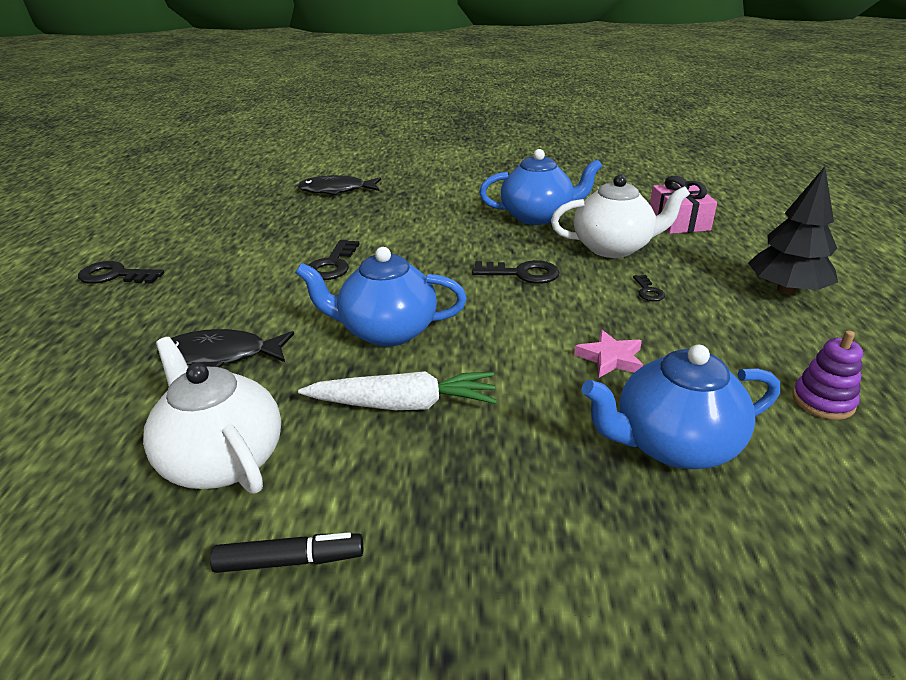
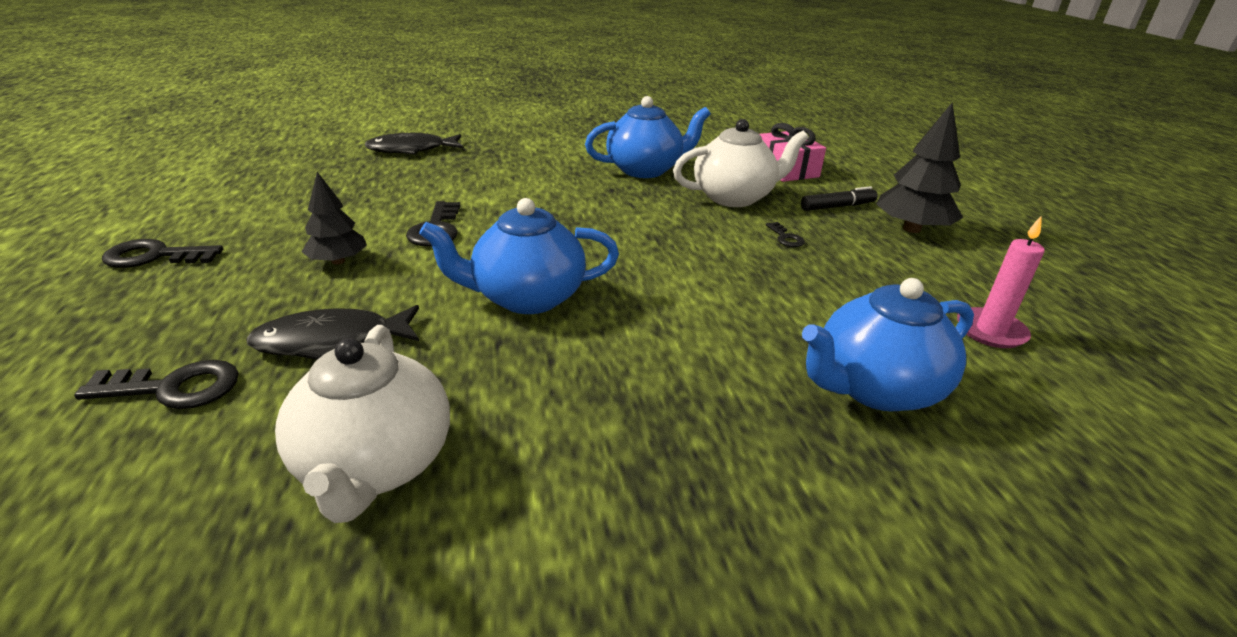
camera: 15 degrees left, 0 degrees up
(222, 459) = (375, 465): white teapot -> white teapot turned 135 degrees counterclockwise
(246, 288) = (338, 261): none -> black tree
(290, 561) = (507, 577): black marker -> black marker (837, 207)
(403, 404) = (576, 376): white carrot -> none
(522, 274) = (652, 227): black key -> black key (174, 388)
(610, 358) = (777, 307): pink star -> none
(823, 401) = (990, 331): purple stacking toy -> pink candle

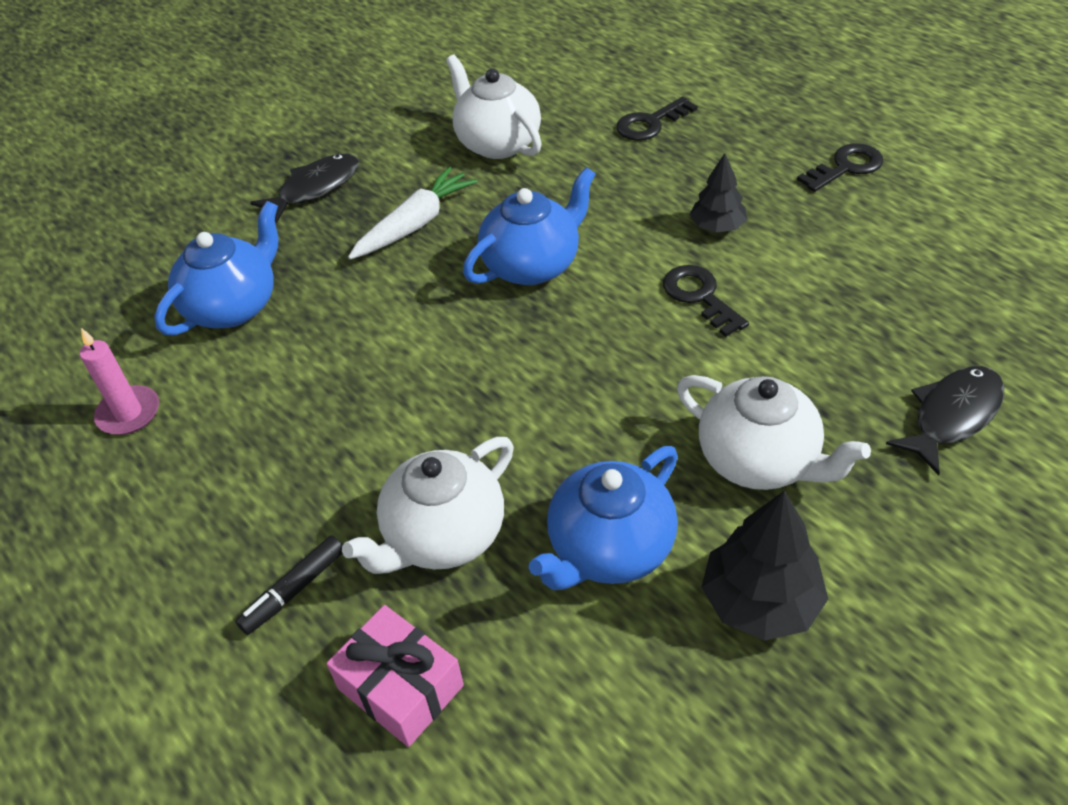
camera: 155 degrees right, 15 degrees up
(331, 341) = (615, 177): black fish -> black fish (315, 188)
(529, 167) = (759, 460): none -> white teapot
(603, 391) = (415, 224): none -> white carrot
(785, 238) = (346, 469): black key -> none
(911, 229) = (188, 579): black tree -> black tree (760, 601)

